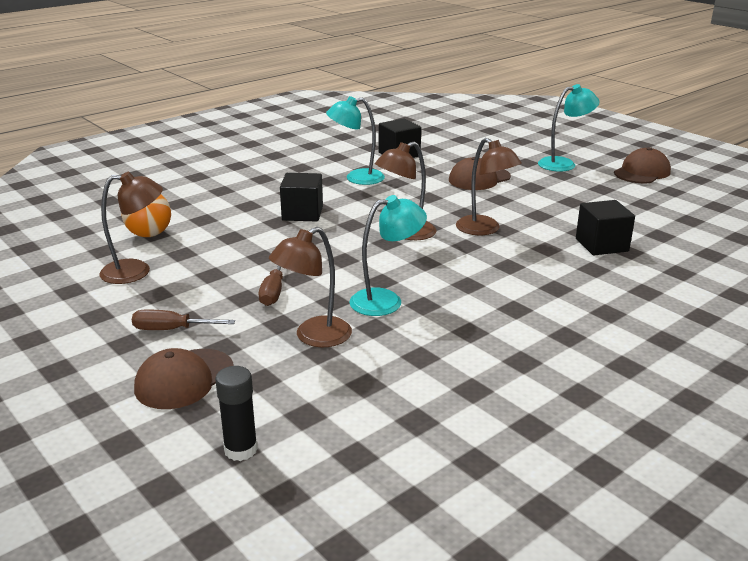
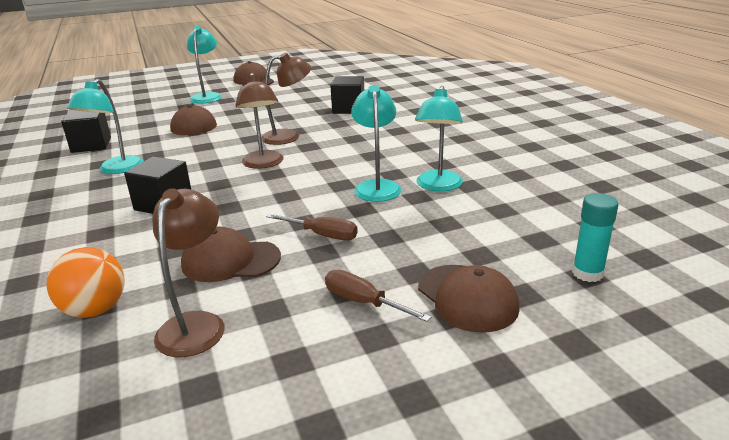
camera: 70 degrees left, 0 degrees up
(171, 329) = (363, 302): brown screwdriver -> brown screwdriver turned 105 degrees clockwise
(220, 262) = (230, 261): none -> brown cap
(241, 449) = (587, 273): black glue stick -> turquoise glue stick
(314, 337) = (420, 223): brown lamp -> none
(406, 336) = (438, 186): none -> turquoise lamp

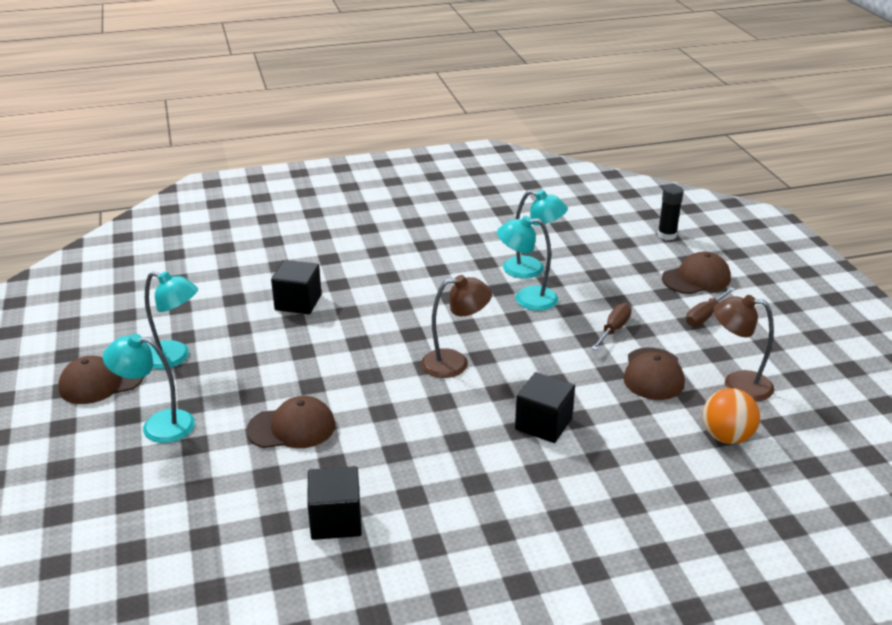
camera: 85 degrees left, 5 degrees up
(116, 169) = (438, 477): turquoise lamp -> turquoise lamp (175, 357)
(288, 136) = (376, 347): brown lamp -> none
(587, 273) = (667, 235): turquoise glue stick -> black glue stick

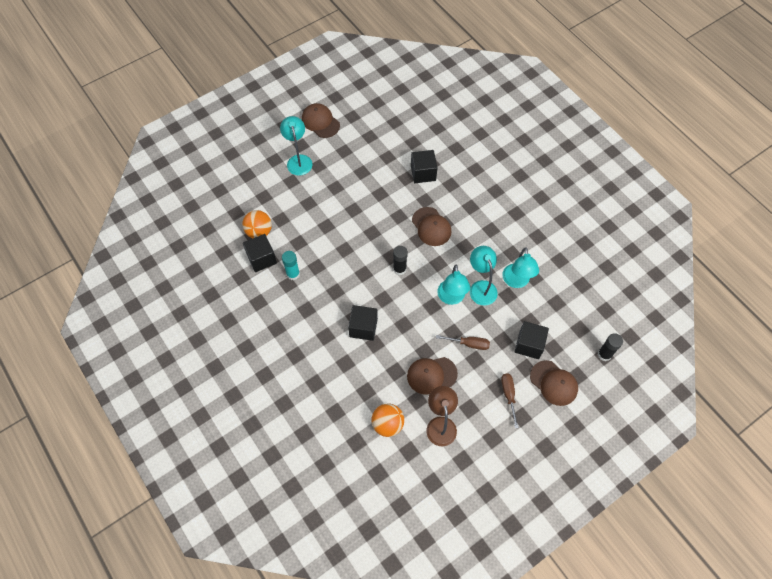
camera: 70 degrees right, 30 degrees up
(175, 357) = (351, 141): turquoise lamp -> turquoise lamp (451, 298)
(273, 511) = (259, 232): none -> orange ball
(292, 428) = (317, 215): brown cap -> brown cap (431, 227)
(395, 484) = (293, 274): none -> turquoise glue stick
(455, 363) = (399, 269): brown lamp -> black glue stick
(633, 283) = (529, 345): none -> black cube
(704, 316) = (508, 395): brown screwdriver -> brown screwdriver turned 60 degrees clockwise

